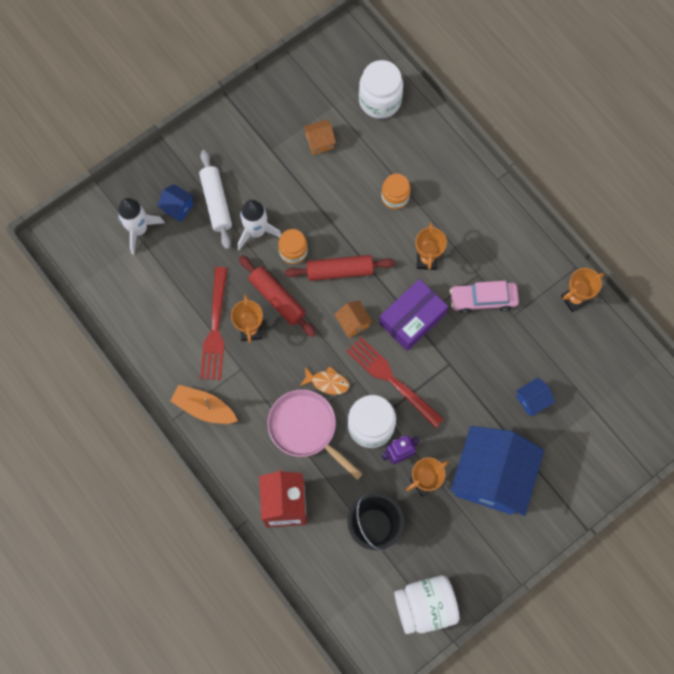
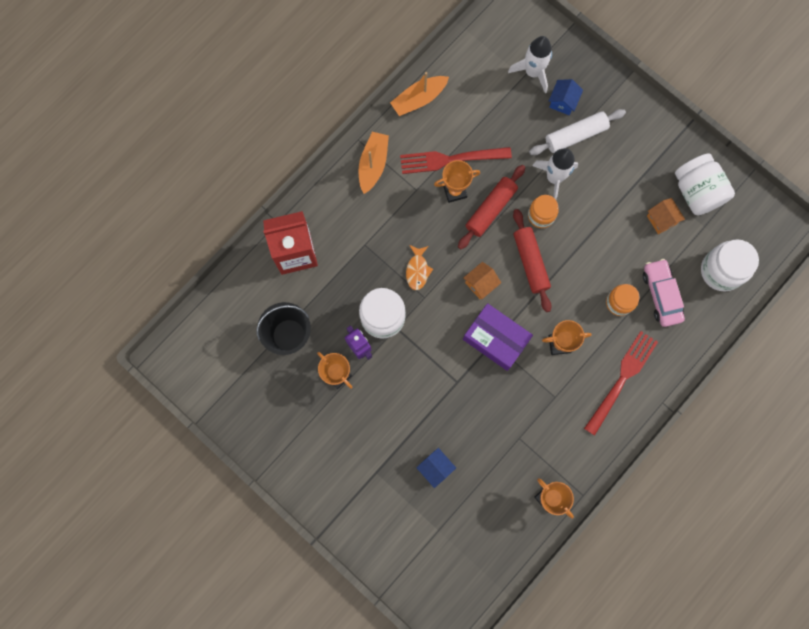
camera: 80 degrees right, 5 degrees up
(142, 348) = (419, 99): none -> orange boat
(306, 429) = (369, 258): pink pan -> none
(392, 380) = (431, 329): red fork -> red fork (621, 379)
(425, 606) = (223, 393): white jar -> white jar (697, 192)
(483, 299) = (529, 405): pink car -> pink car (661, 295)
(491, 477) = (352, 438): blue house -> none

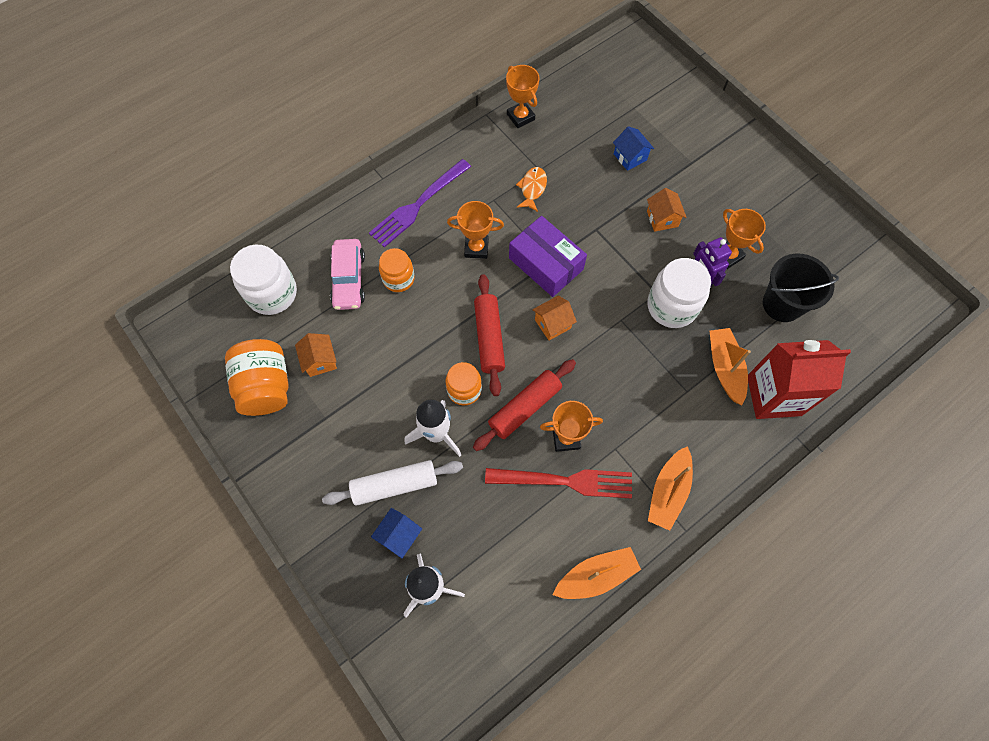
camera: 170 degrees left, 10 degrees down
(335, 269) = (724, 368): none -> orange boat
(398, 403) = (662, 219): none -> orange house
(417, 270) = (625, 351): orange fish -> orange fish (532, 188)
(621, 379) = (418, 205): red fork -> purple fork
(697, 192) = (266, 386): white jar -> orange jar

